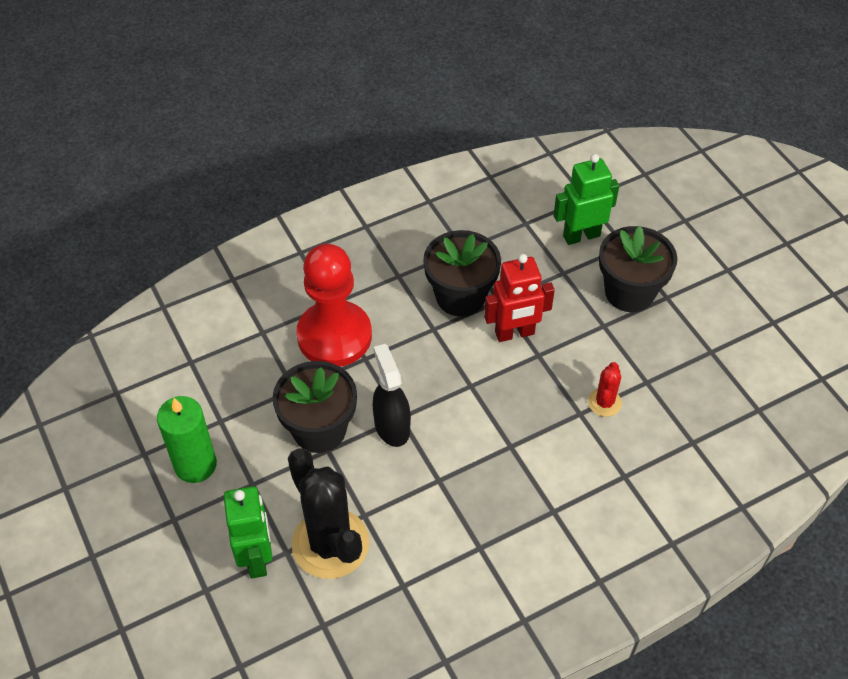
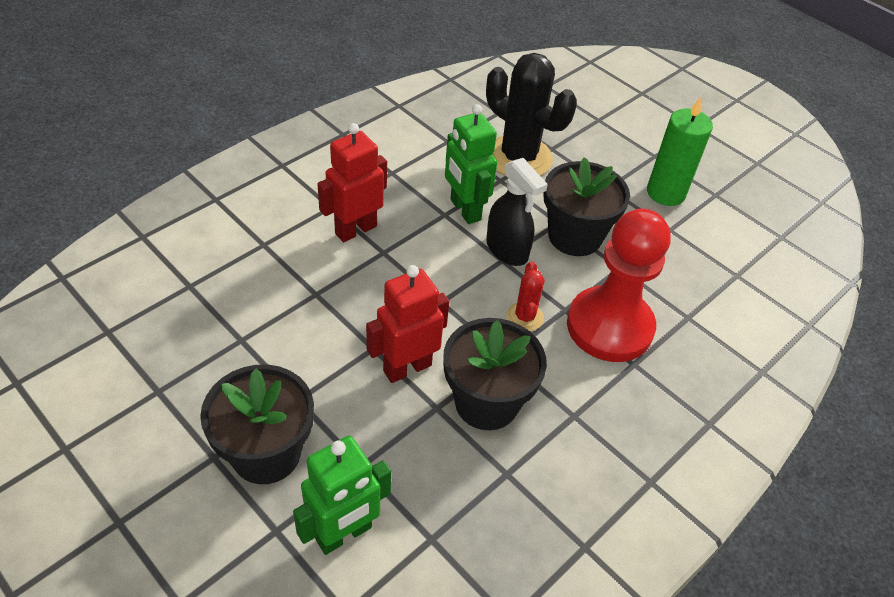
camera: 160 degrees right, 5 degrees down
(257, 558) = (572, 141): green robot -> green robot (464, 210)
(532, 476) = (355, 230): none -> red robot
(604, 402) = (289, 308): red cactus -> red cactus (525, 317)

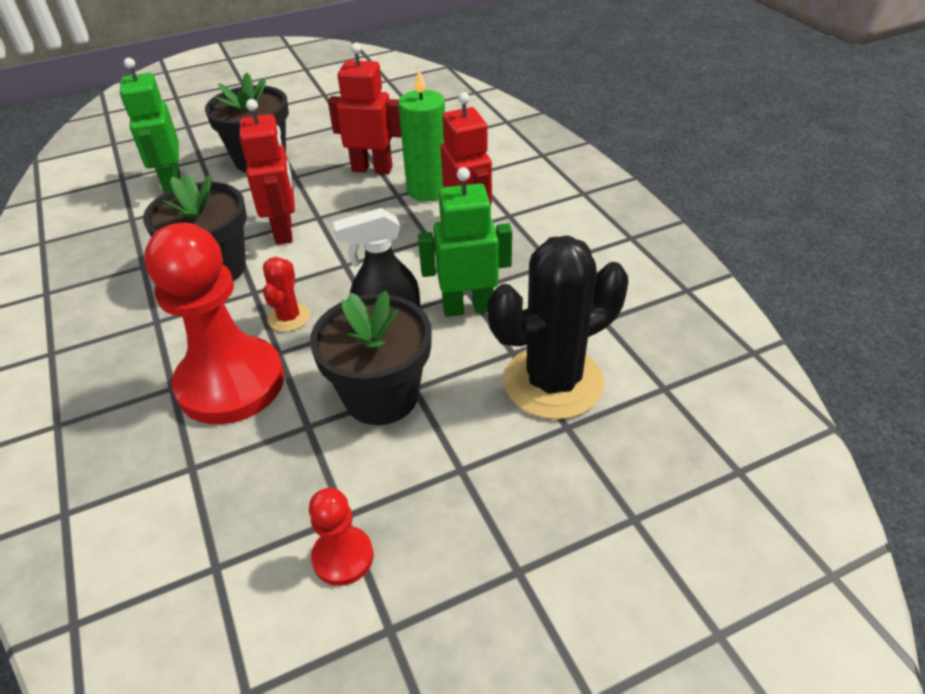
camera: 115 degrees right, 5 degrees down
(268, 329) = (372, 169): none -> red robot
(525, 317) = (289, 317): red cactus -> red cactus turned 75 degrees clockwise
(666, 193) = (421, 546): green candle -> green candle (428, 190)
(693, 222) = (343, 557): none -> red pawn

